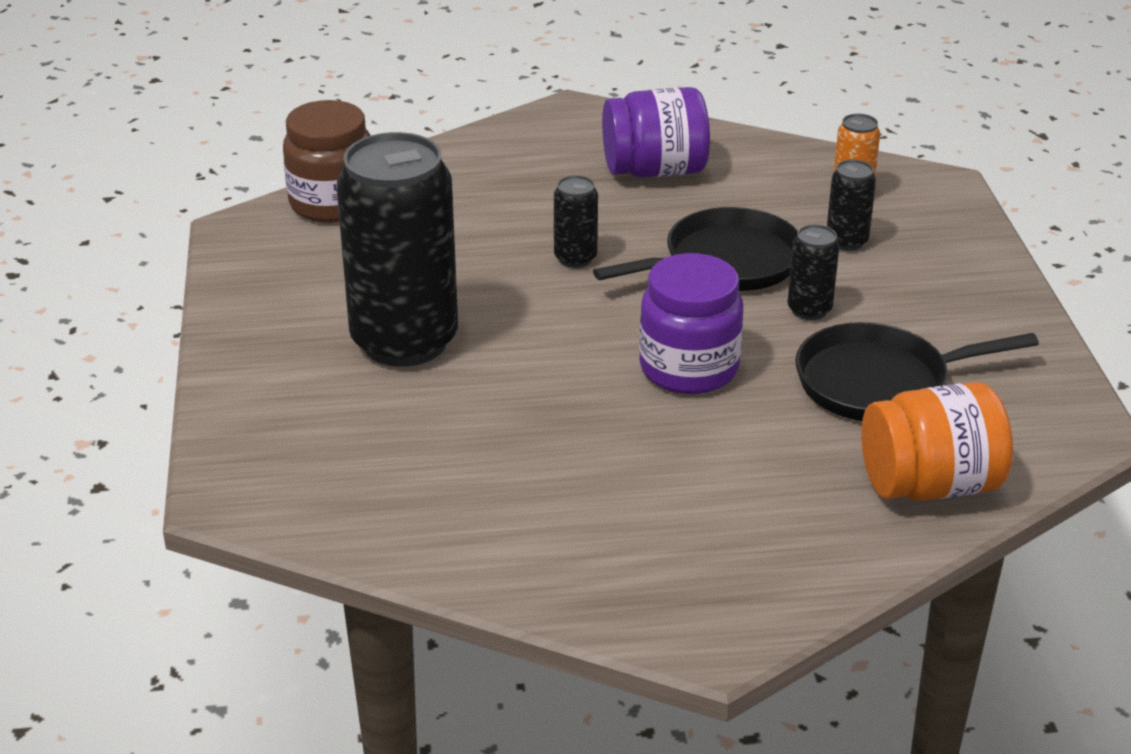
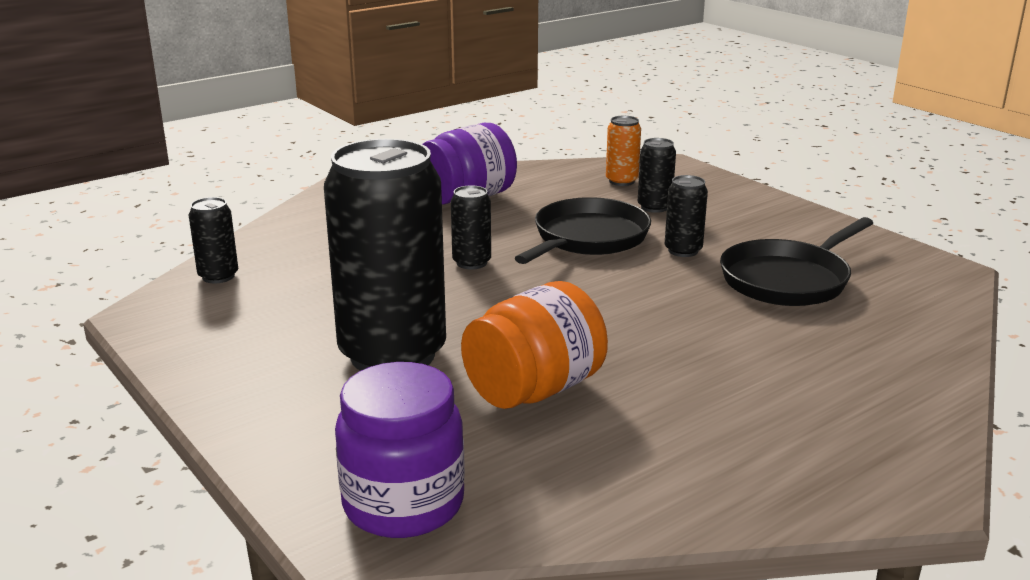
camera: 30 degrees left, 10 degrees down
(332, 203) = (218, 276): brown jar -> black can
(689, 369) = (647, 309): purple jar -> purple jar (403, 504)
(930, 485) = (908, 331): orange jar -> orange jar (534, 390)

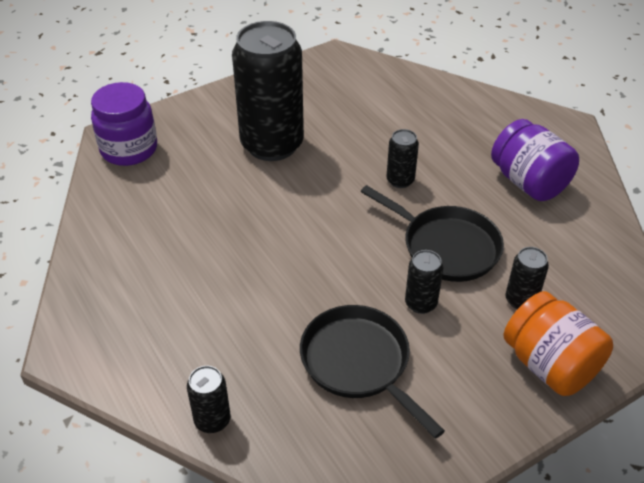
camera: 95 degrees right, 20 degrees up
(218, 276) = (383, 74): black can -> black can (212, 420)
(534, 390) = (219, 199): orange jar -> orange jar (550, 365)
(621, 181) = (588, 286): orange can -> none

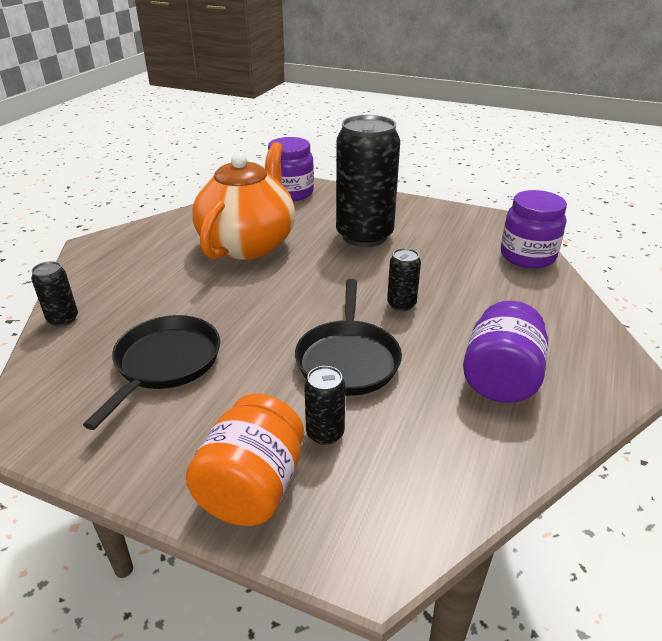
camera: 55 degrees right, 10 degrees down
(203, 225) = (248, 244): none -> orange teapot
(398, 78) = (527, 256): none -> purple jar
(421, 303) = (262, 371): black can -> none

